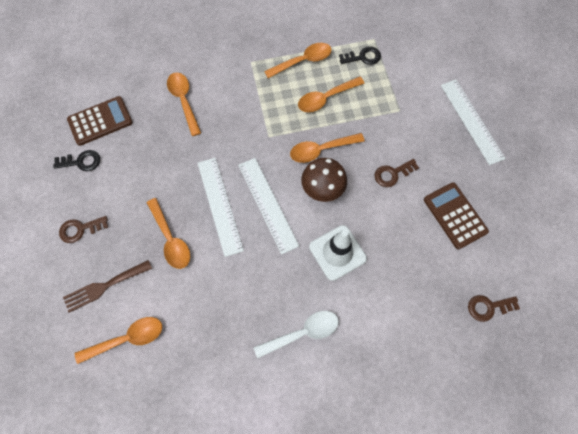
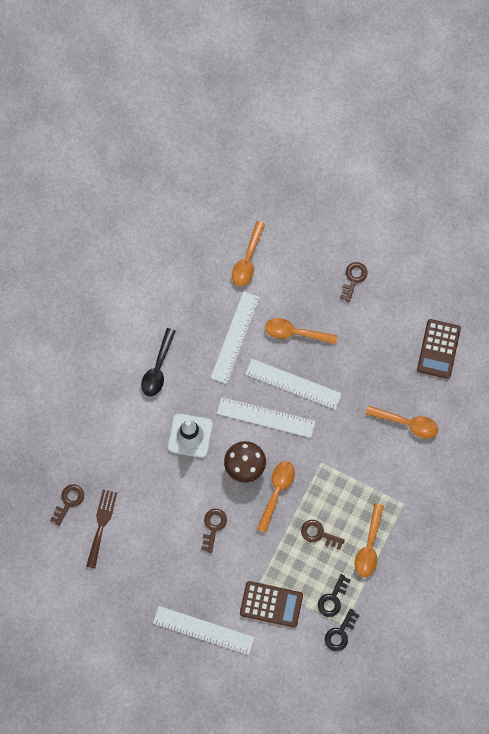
camera: 130 degrees right, 5 degrees up
(81, 161) = (411, 313): black key -> black key (340, 633)
(104, 286) = (296, 268): brown fork -> brown fork (101, 525)
(216, 287) = (235, 337): none -> white ruler
(302, 333) = (158, 368): white spoon -> black spoon
(326, 98) = (319, 534): orange spoon -> brown key
(455, 215) = (145, 541): brown calculator -> brown calculator (271, 604)

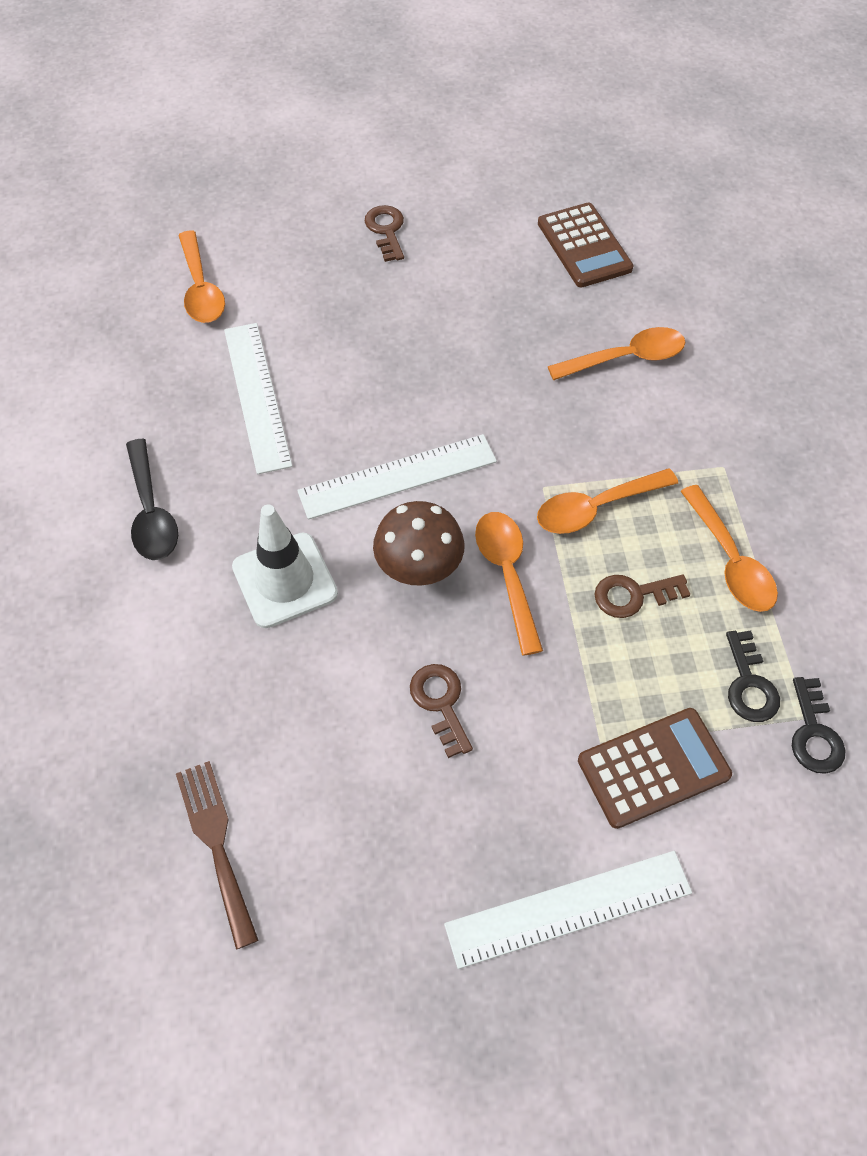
camera: 35 degrees left, 15 degrees down
(68, 501) = (117, 843): brown key -> none
(293, 383) = (404, 405): white ruler -> none
(295, 333) = (352, 339): orange spoon -> orange spoon (596, 508)

